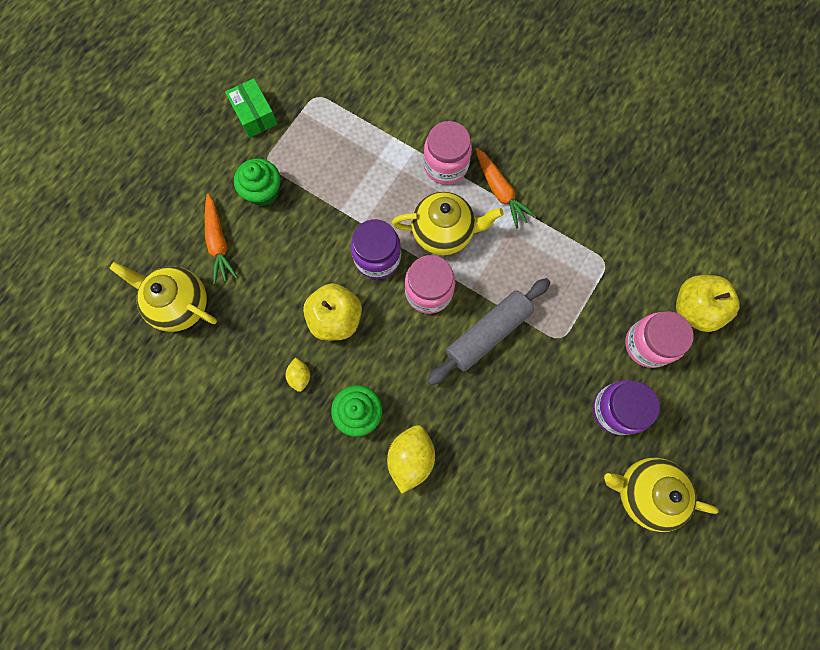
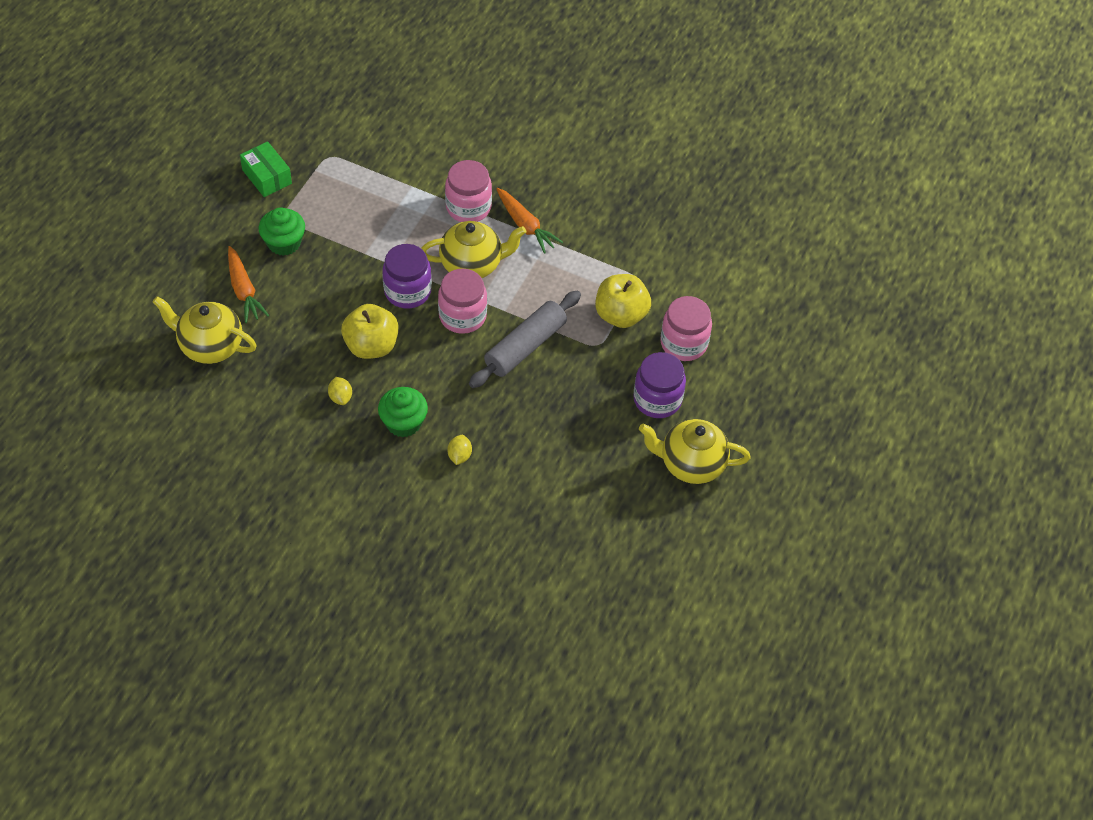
camera: 10 degrees left, 20 degrees down
(411, 458) = (459, 456): yellow lemon -> yellow lemon, size x0.54
(694, 309) = (726, 310): yellow apple -> yellow apple (621, 315)

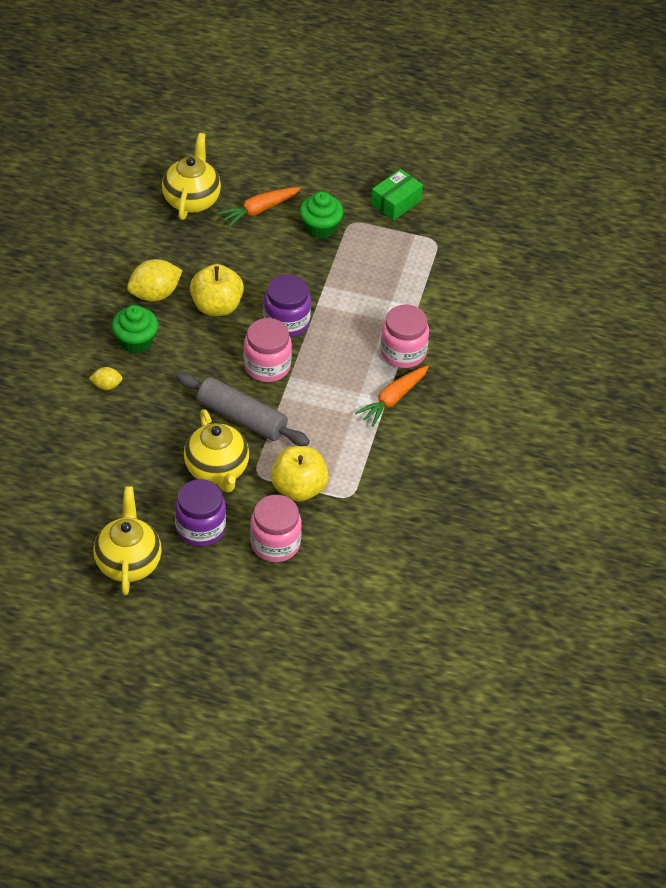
camera: 80 degrees right, 5 degrees down
(340, 397) = (155, 294): yellow lemon -> yellow lemon, size x1.87
(472, 265) = (331, 365): yellow teapot -> yellow teapot (217, 470)

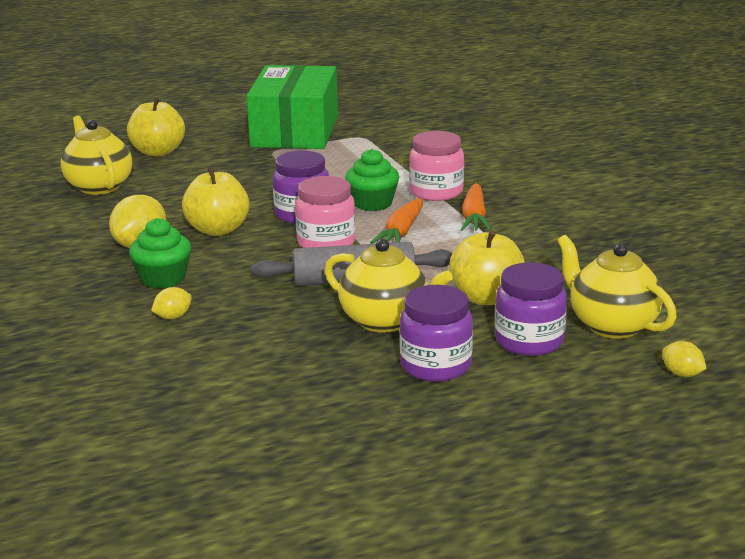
camera: 35 degrees left, 25 degrees down
(128, 562) = (398, 428): yellow teapot -> yellow teapot (611, 325)
(259, 210) = (175, 171): orange carrot -> orange carrot (401, 232)
(271, 174) = (158, 152): none -> yellow apple
(275, 544) = (529, 341): pink jar -> purple jar
(320, 227) = (249, 161): green cupcake -> green cupcake (372, 203)
(323, 629) = (682, 374): none -> yellow lemon
(396, 202) = (295, 131): green box -> green box, size x2.21

